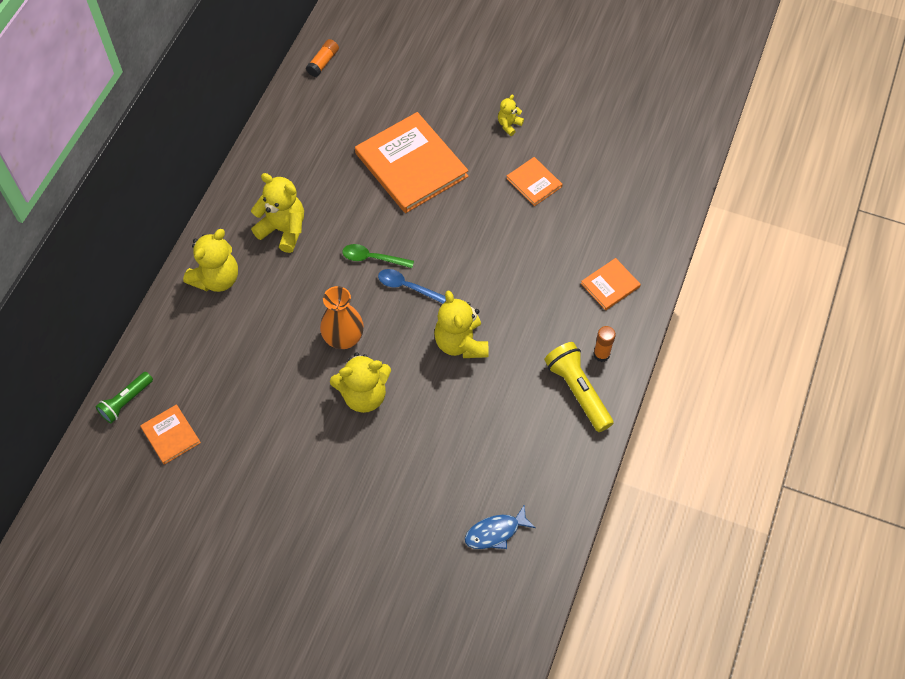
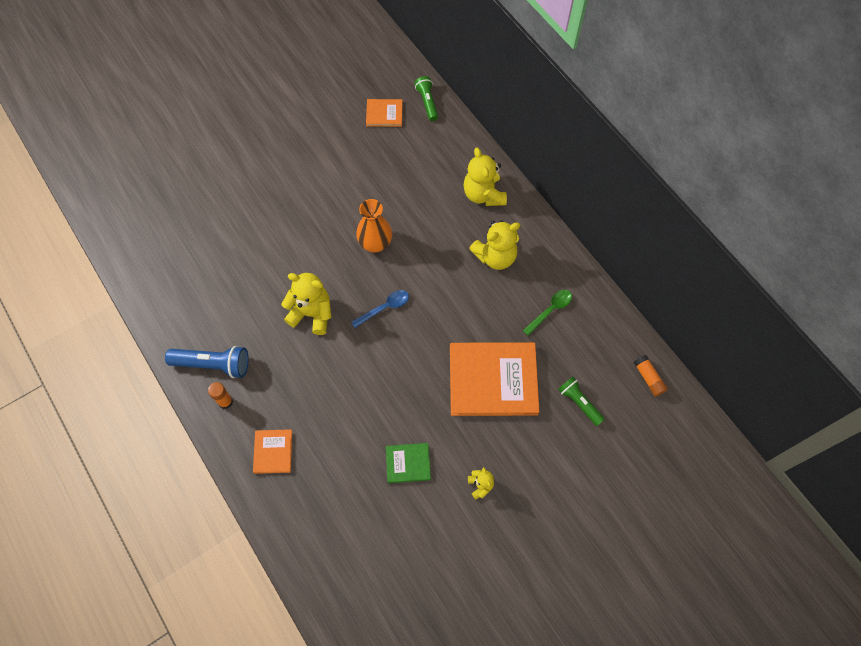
camera: 125 degrees right, 5 degrees up
(364, 395) = (323, 231): yellow teddy bear -> none
(372, 258) = (426, 300): green spoon -> green spoon (550, 310)
(383, 97) = (579, 403): none -> green flashlight
(495, 532) = (168, 248): blue fish -> none
(534, 182) = (408, 463): orange book -> green book
(578, 391) = (213, 364): yellow flashlight -> blue flashlight

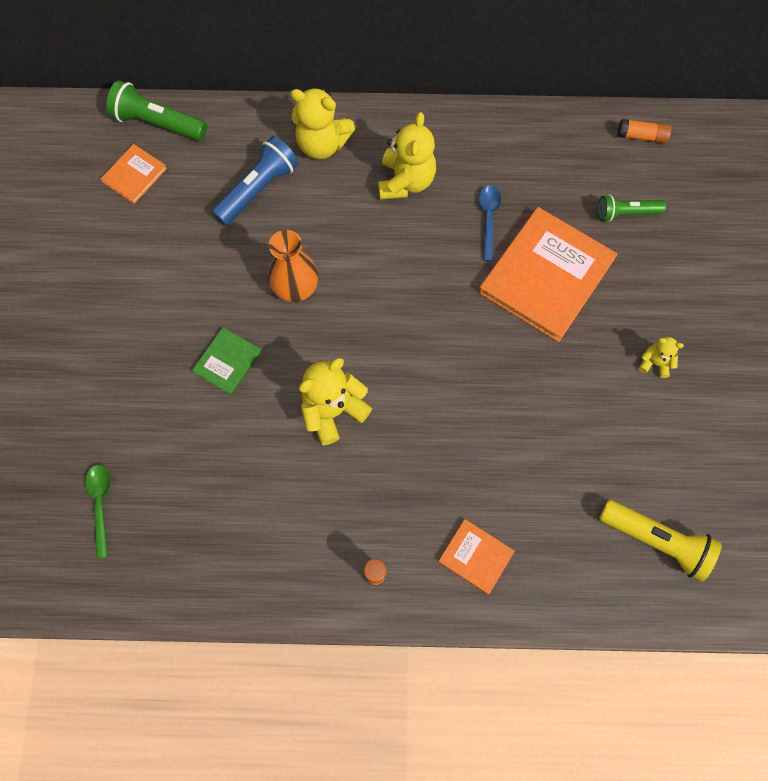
camera: 55 degrees left, 5 degrees up
(213, 364) = (316, 562): blue flashlight -> blue flashlight (258, 189)
(355, 557) = (656, 540): none -> yellow flashlight
(385, 308) = (384, 328): blue spoon -> blue spoon (488, 219)
(408, 463) = (584, 419): green book -> green book (227, 362)
(427, 102) = (158, 123): green flashlight -> green flashlight, size x1.52
(550, 310) = (506, 171): green spoon -> green spoon (101, 504)

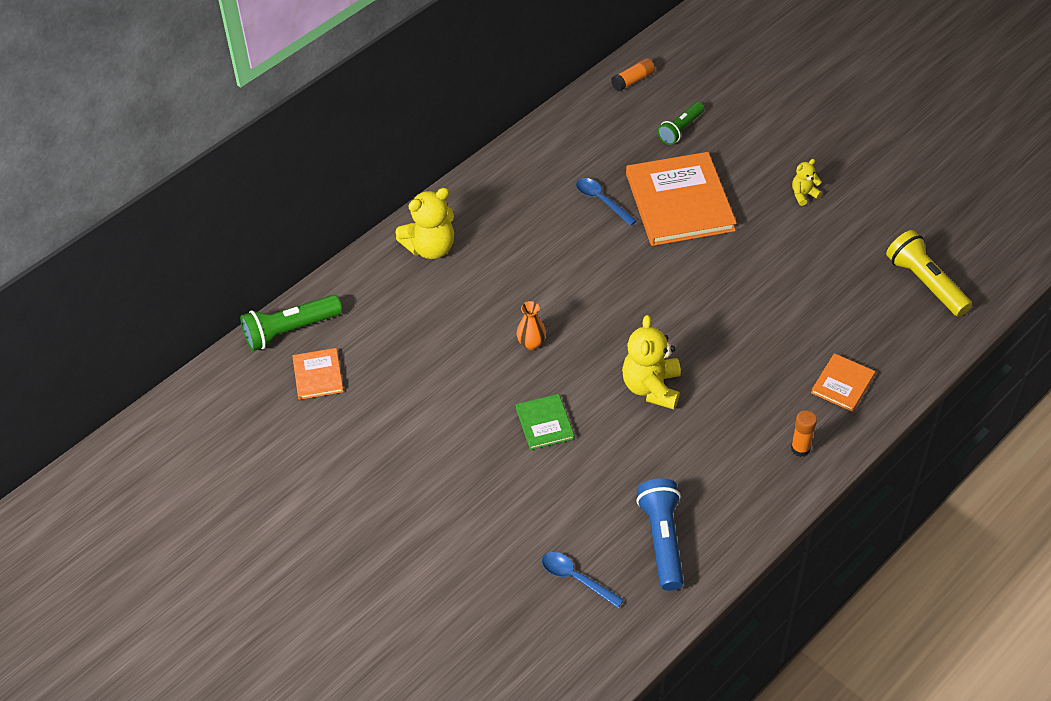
camera: 45 degrees left, 20 degrees down
(101, 504) = (575, 578): green spoon -> blue spoon
(258, 189) = (422, 310): blue flashlight -> blue flashlight (662, 540)
(296, 289) = (531, 343): orange vase -> orange vase, size x0.62
(406, 181) = (518, 223): yellow teddy bear -> none
(476, 556) = (842, 384): orange book -> orange book turned 45 degrees counterclockwise
(656, 540) = (925, 283): yellow flashlight -> yellow flashlight turned 105 degrees counterclockwise

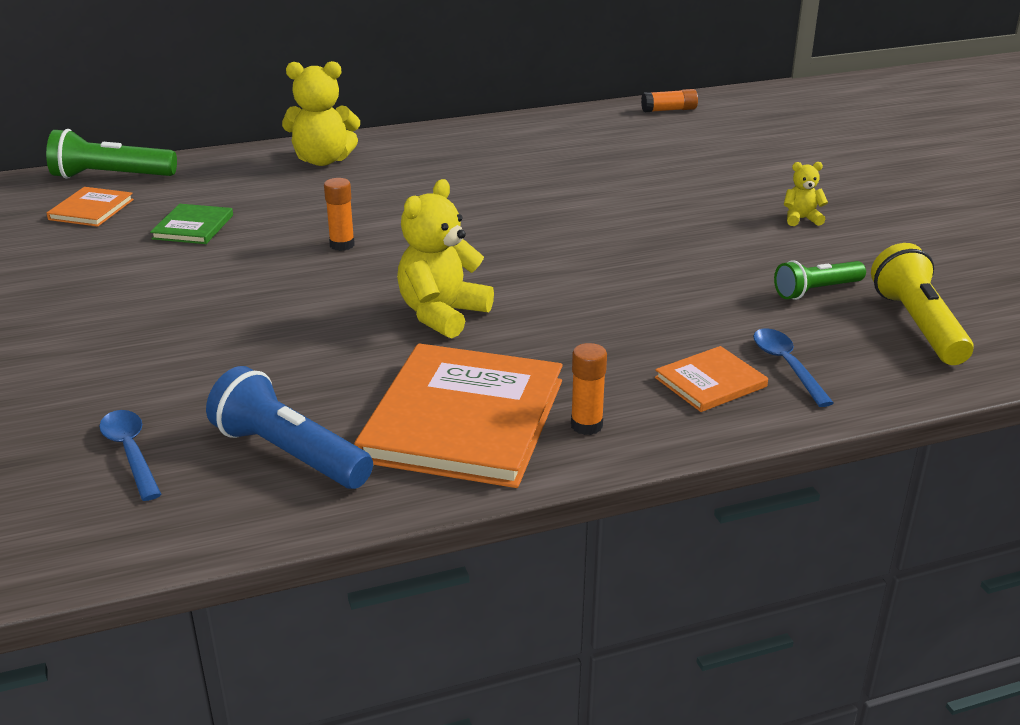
camera: 25 degrees right, 20 degrees down
(531, 343) = (342, 245): orange vase -> orange glue stick
(544, 423) = (276, 307): green book -> green book (193, 227)
(601, 200) = (545, 171): blue spoon -> blue spoon (786, 365)
(662, 540) = (290, 454): blue flashlight -> blue flashlight turned 75 degrees counterclockwise
(680, 129) = (690, 147): green flashlight -> green flashlight (816, 291)
(680, 202) = (636, 191): orange book -> orange book (464, 420)

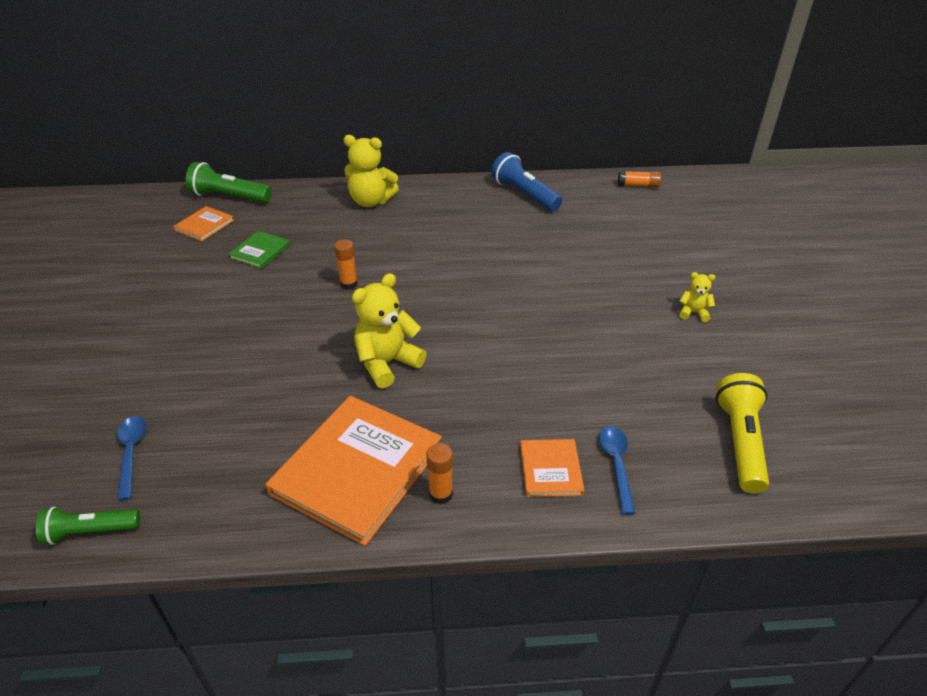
camera: 15 degrees right, 10 degrees up
(290, 454) = (229, 477): blue flashlight -> blue flashlight (525, 194)
(710, 382) = (550, 469): orange book -> orange book turned 75 degrees counterclockwise
(816, 291) = (673, 390): green flashlight -> green flashlight (90, 531)

